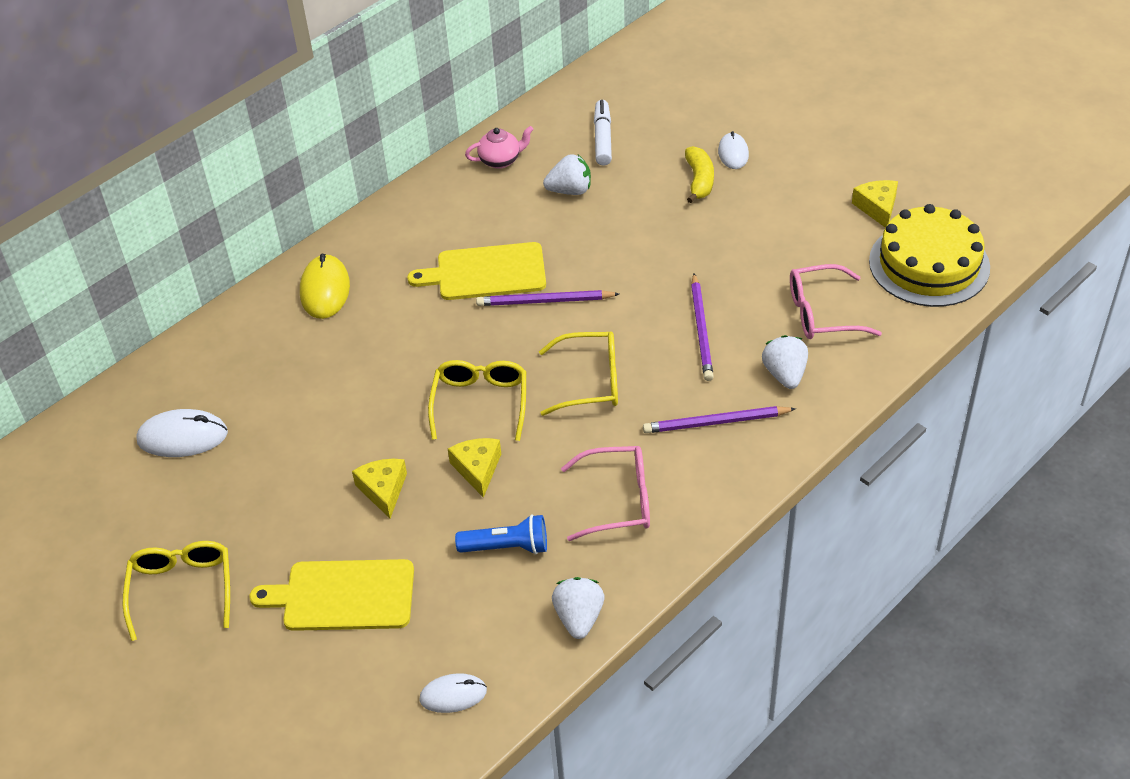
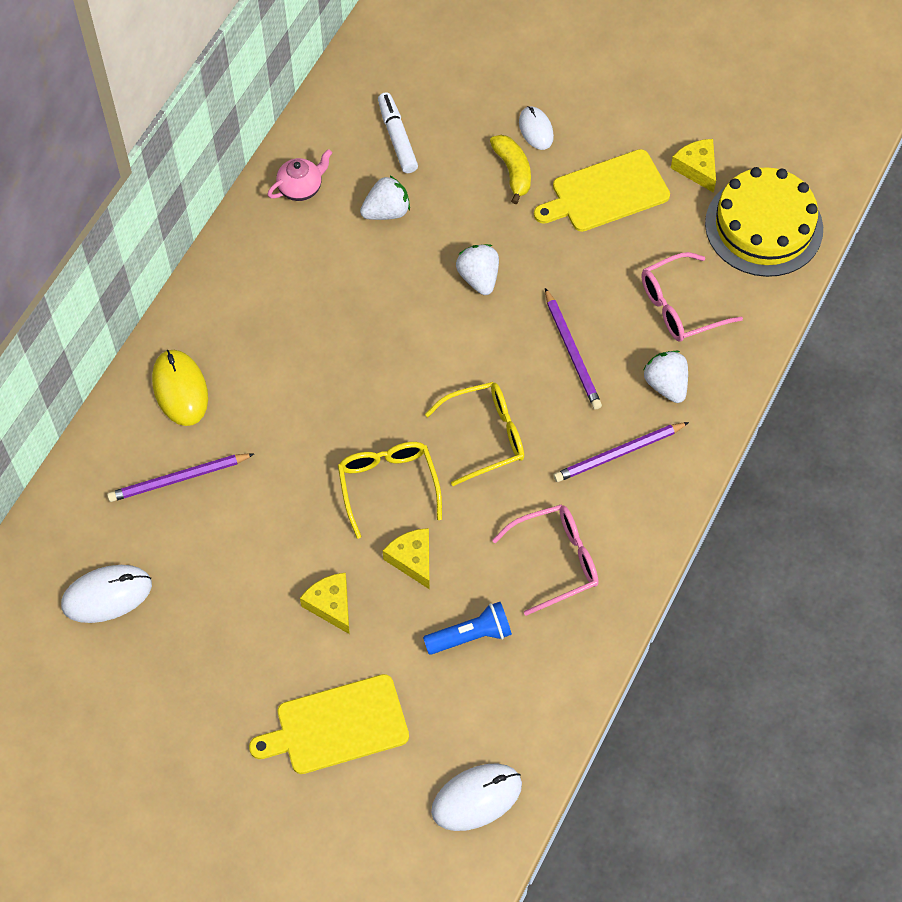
camera: 20 degrees left, 15 degrees up
(182, 589) = (180, 759): yellow glasses -> none
(453, 695) = (476, 798): white mouse -> white mouse, size x1.55
(486, 272) = (337, 331): yellow cutting board -> yellow cutting board (606, 192)
(545, 301) = (409, 353): purple pencil -> purple pencil (179, 479)
(579, 618) = (562, 691): white strawberry -> white strawberry (479, 278)

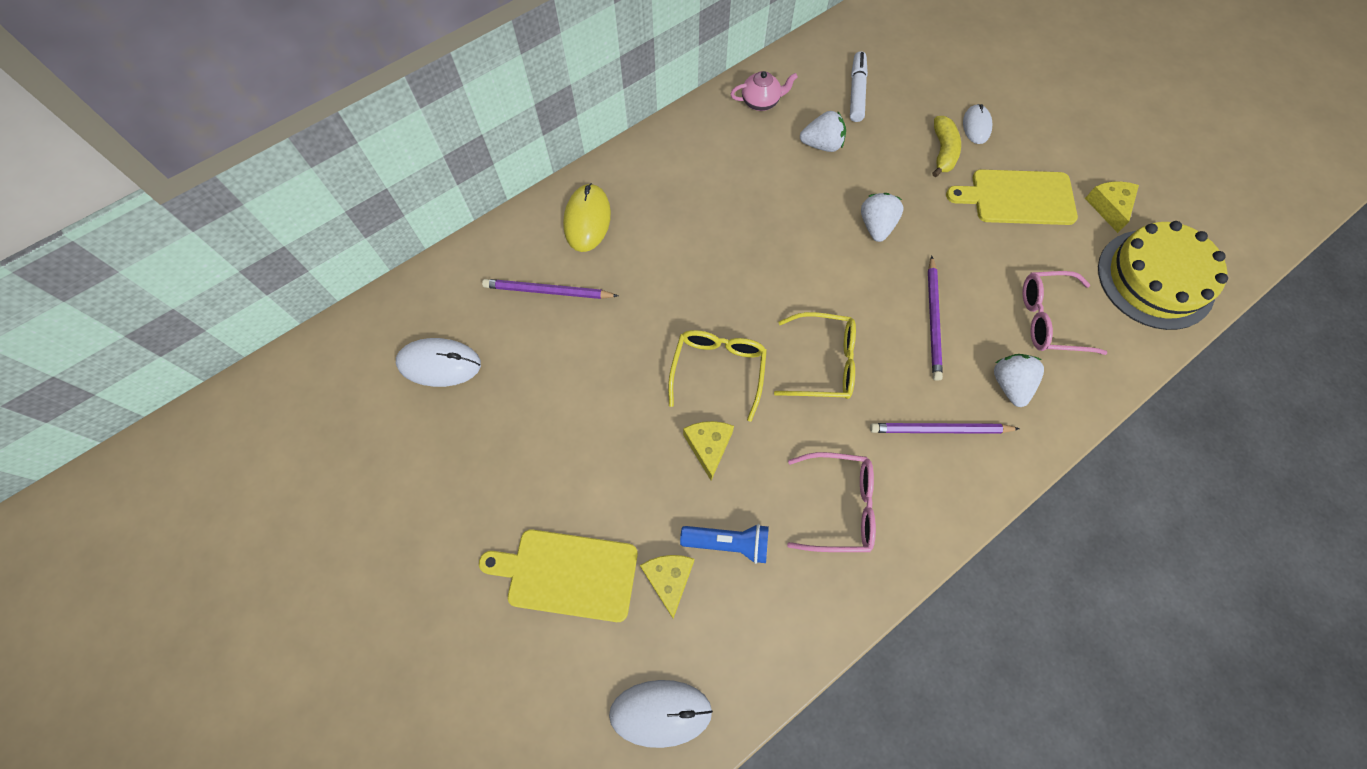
camera: 25 degrees right, 5 degrees up
(331, 605) = (618, 456): yellow cheese -> yellow cheese (669, 579)

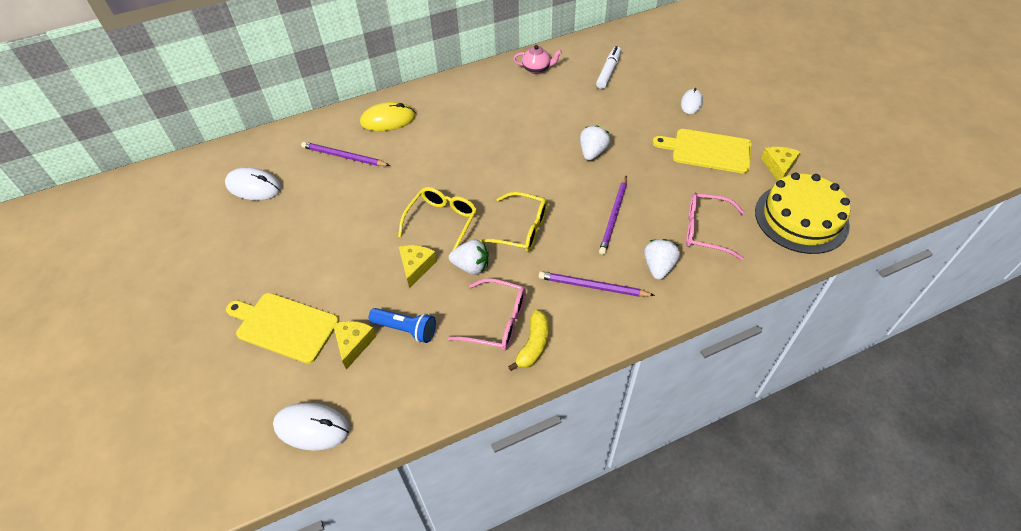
camera: 15 degrees right, 15 degrees down
(587, 219) = (388, 120): yellow mouse -> yellow mouse turned 60 degrees clockwise
(822, 144) = (571, 99): white strawberry -> white strawberry (471, 266)
(942, 151) = (660, 115): yellow banana -> yellow banana (533, 345)

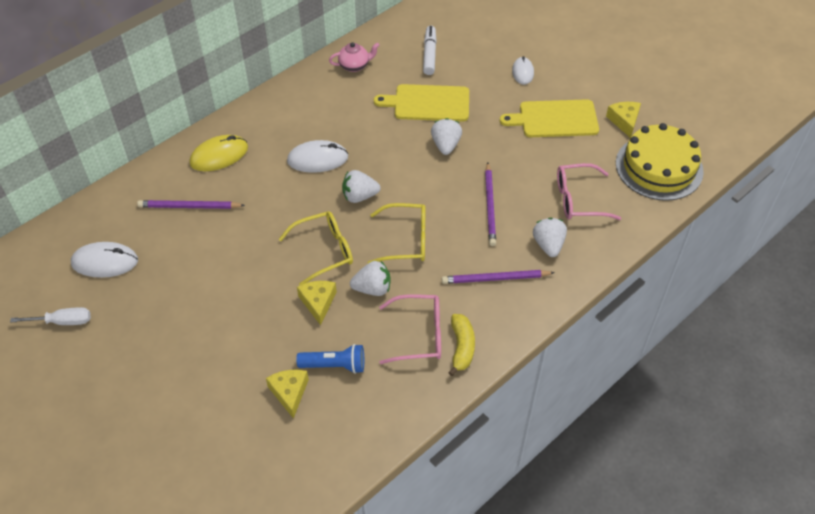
camera: 20 degrees left, 0 degrees up
(196, 228) = (62, 321): none -> white screwdriver
(284, 326) = (211, 395): yellow cutting board -> yellow cutting board (428, 103)
(312, 427) = (285, 480): white mouse -> white mouse (317, 159)
(442, 221) = (324, 251): yellow glasses -> yellow glasses turned 60 degrees clockwise
(494, 180) = (359, 196): none -> white strawberry

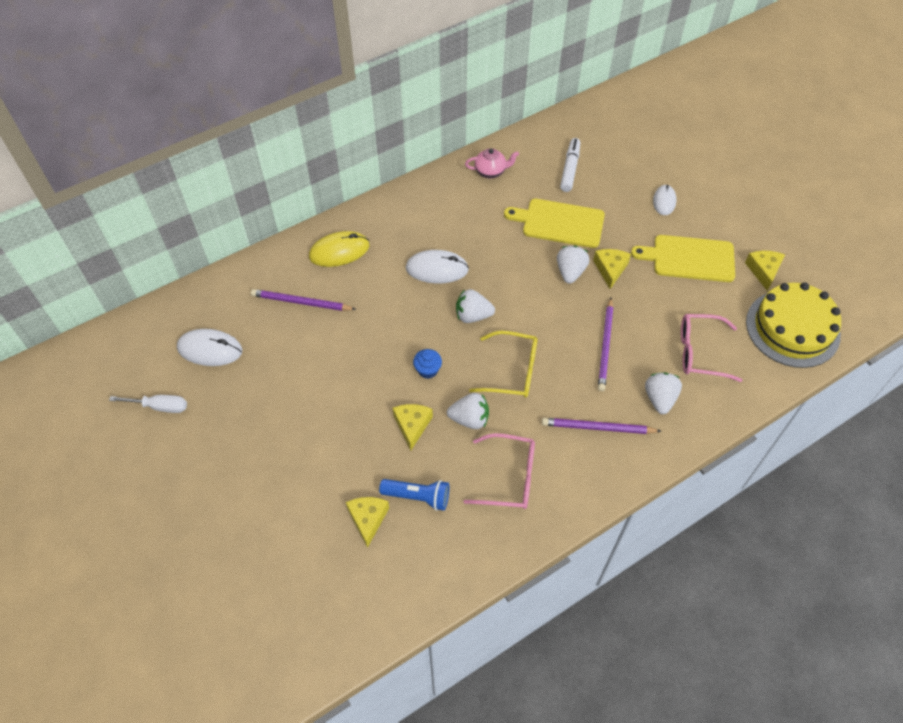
camera: 10 degrees right, 5 degrees up
(324, 251) = (427, 370): yellow glasses -> blue cupcake
(461, 347) = (550, 498): yellow banana -> none
(483, 138) = (610, 269): none -> yellow cheese

